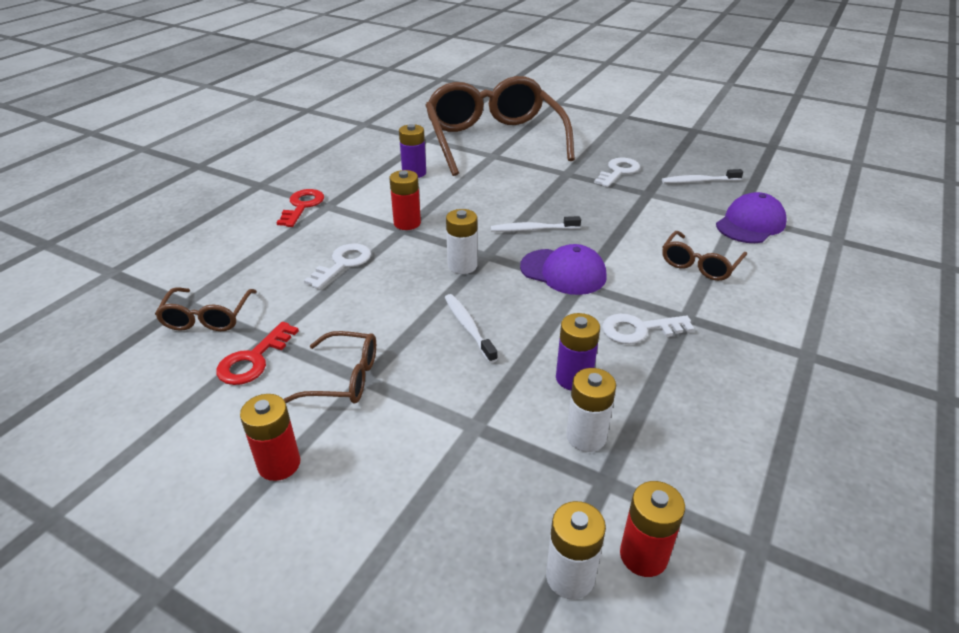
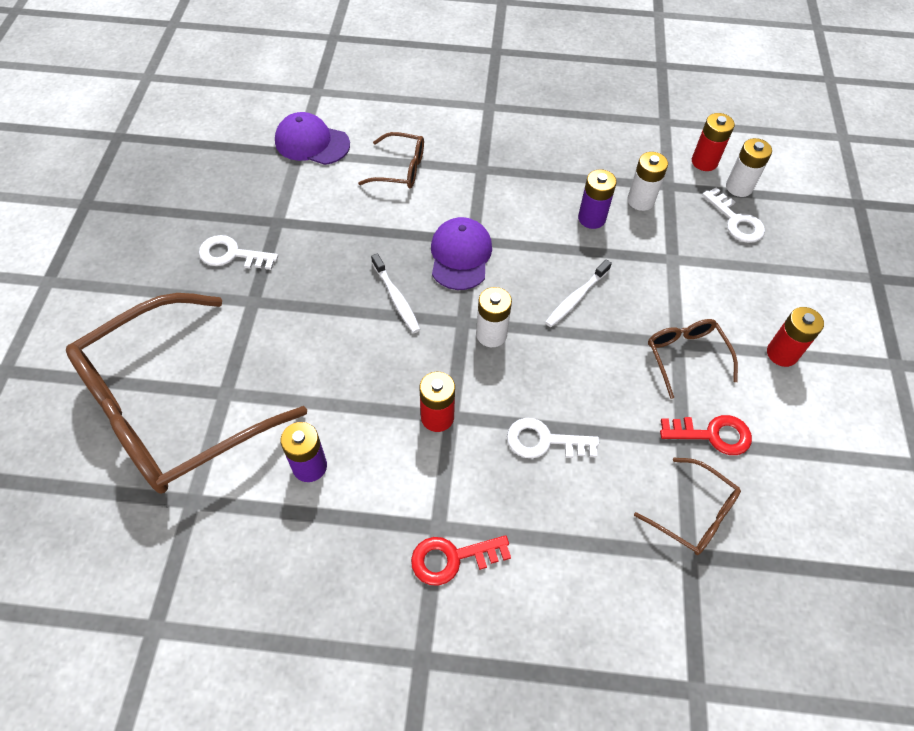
camera: 115 degrees left, 20 degrees up
(207, 318) = (694, 514): brown glasses -> brown glasses turned 60 degrees clockwise
(639, 329) = (513, 193): white key -> white key (736, 221)
(699, 181) = (233, 185): white toothbrush -> none

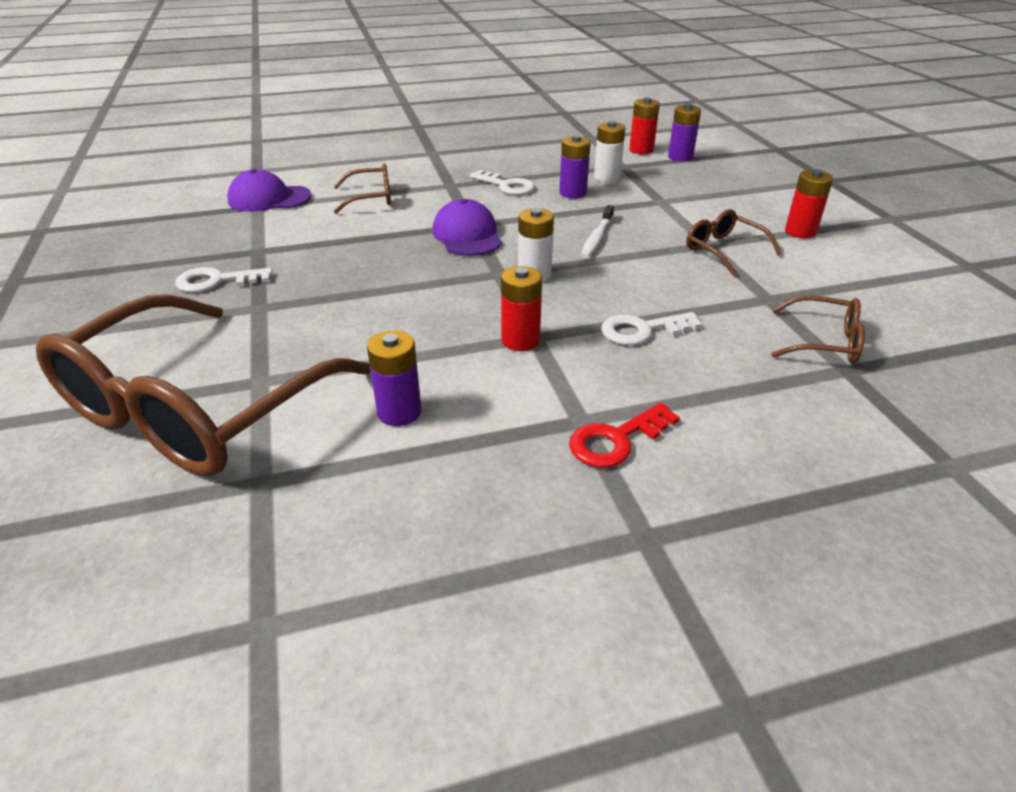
camera: 20 degrees left, 20 degrees down
(396, 298) = (420, 273): white toothbrush -> none
(712, 435) = (791, 289): red key -> none
(736, 221) = (694, 173): white key -> white key (507, 186)
(739, 187) = (680, 157): white battery -> purple battery

